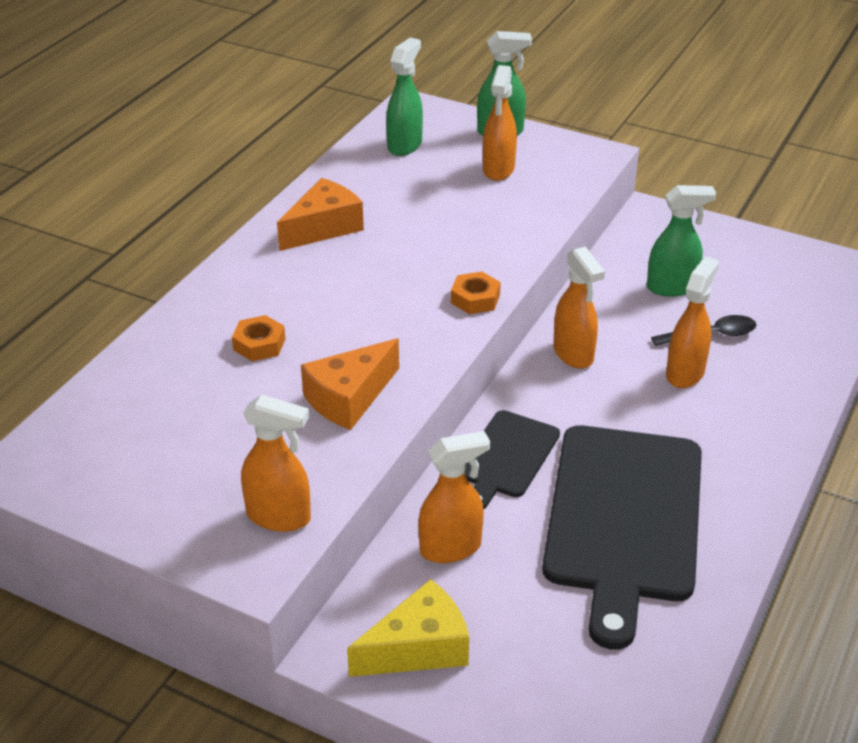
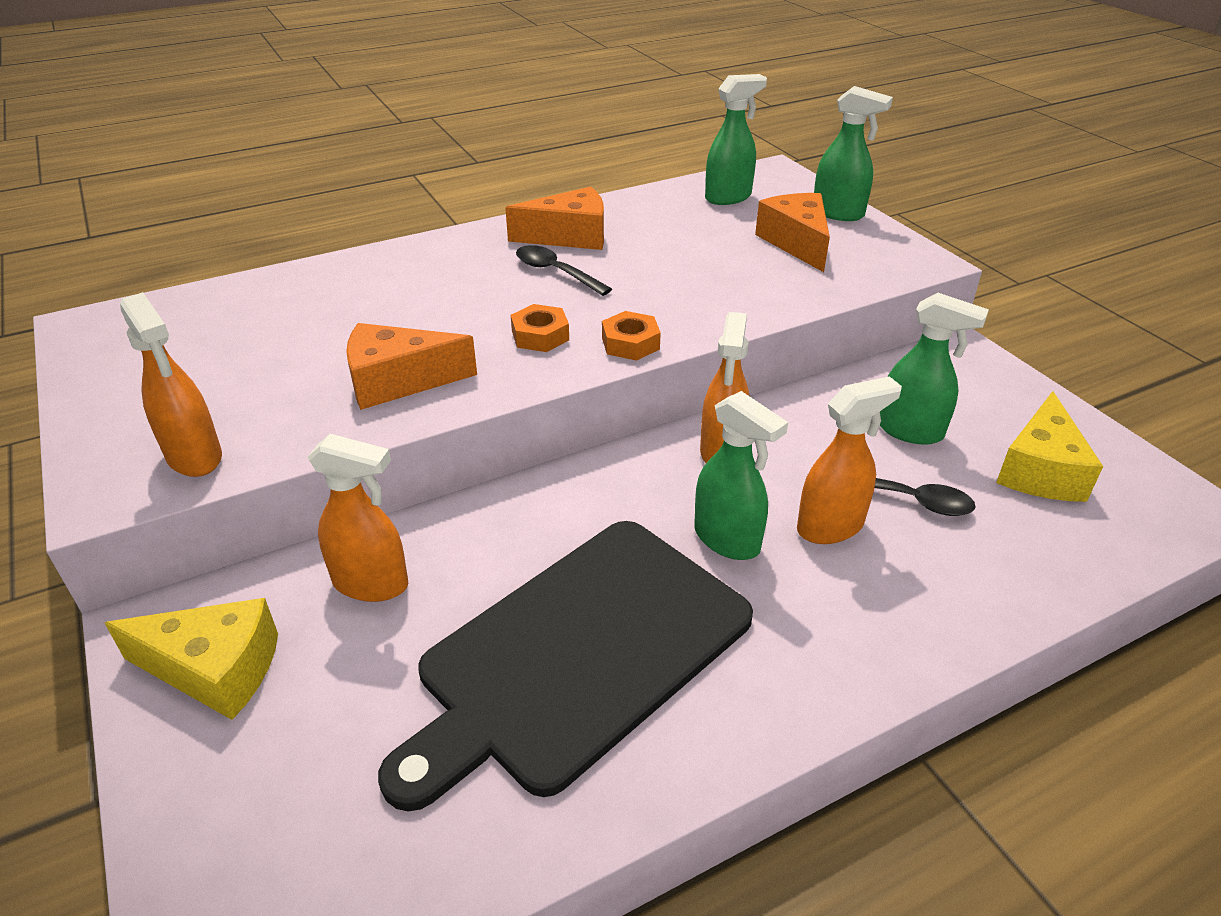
camera: 35 degrees right, 0 degrees up
(259, 344) = (389, 306): orange nut -> orange nut (540, 336)
(352, 263) = (555, 272): none -> black spoon
(498, 170) = (797, 243): orange spray bottle -> orange cheese
(506, 457) = (534, 521): black cutting board -> none
(636, 410) = (727, 540): none -> green spray bottle
(764, 281) = (1040, 470): none -> yellow cheese

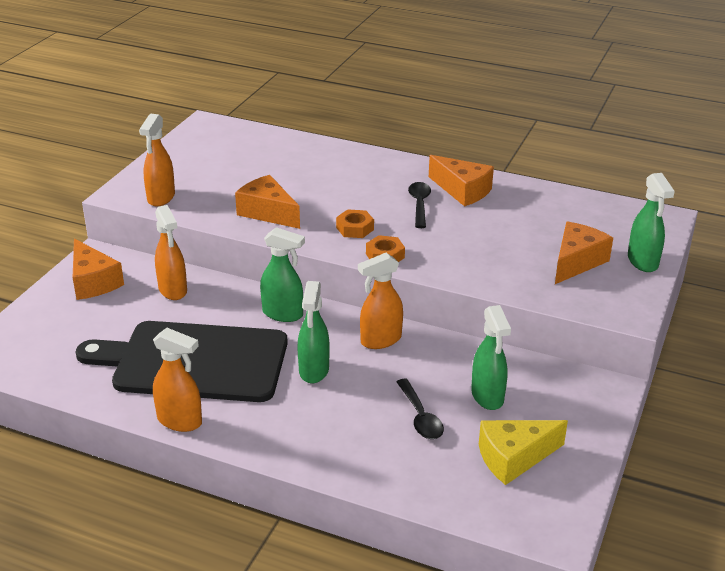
camera: 50 degrees right, 5 degrees down
(215, 670) = (93, 282): yellow cheese -> orange cheese
(728, 197) = (596, 217): green spray bottle -> green spray bottle (283, 314)
(830, 526) = (364, 399): orange spray bottle -> orange spray bottle (180, 421)

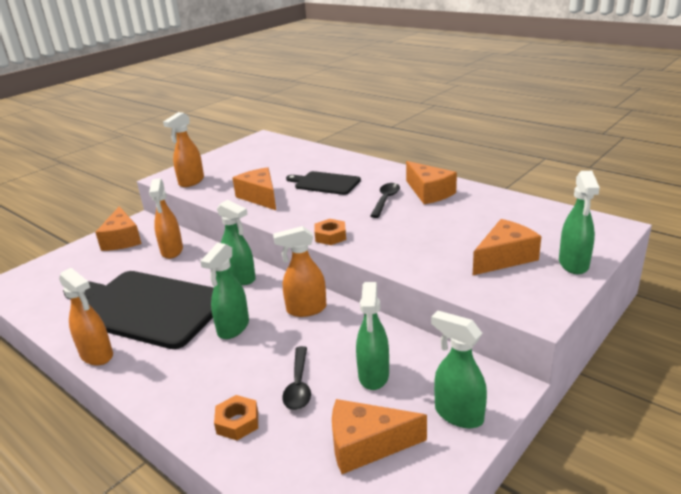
camera: 20 degrees right, 5 degrees down
(335, 187) = (325, 183): none -> black cutting board
(355, 228) = (320, 214): orange nut -> orange nut (237, 422)
(514, 458) = (366, 445): yellow cheese -> orange cheese
(581, 418) = (458, 414): none -> green spray bottle

